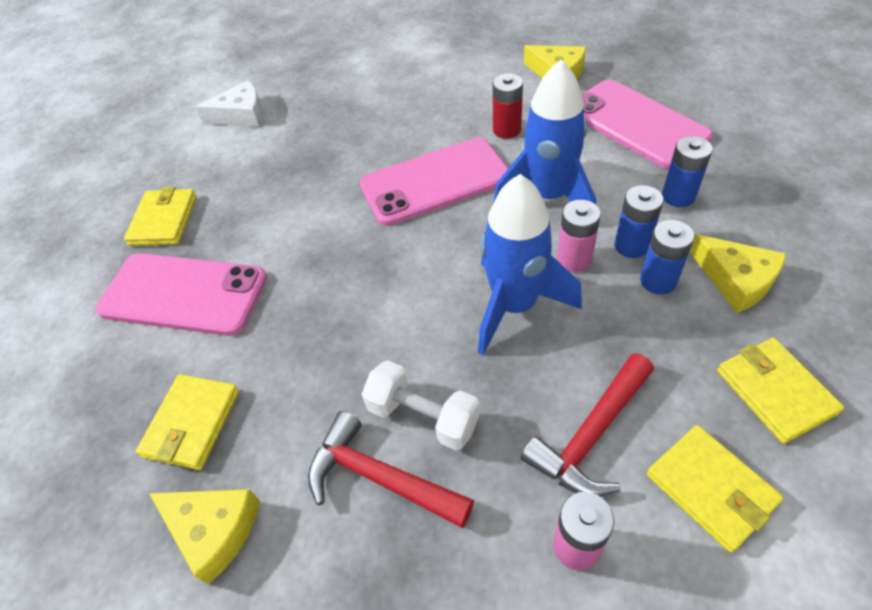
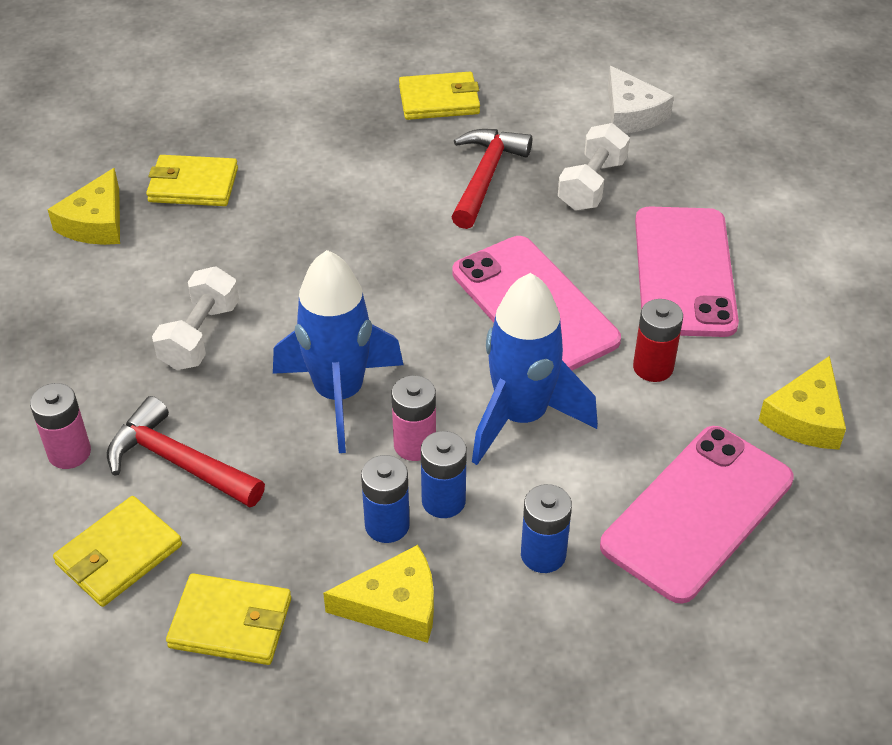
camera: 75 degrees right, 5 degrees down
(183, 294) = (339, 141): pink phone -> pink phone (684, 272)
(311, 141) = (592, 184): none -> white dumbbell
(379, 477) = (138, 314): red hammer -> red hammer (485, 176)
(736, 280) = (394, 605): yellow cheese -> yellow cheese turned 135 degrees counterclockwise
(775, 391) = (231, 623): yellow wallet -> yellow wallet turned 45 degrees clockwise

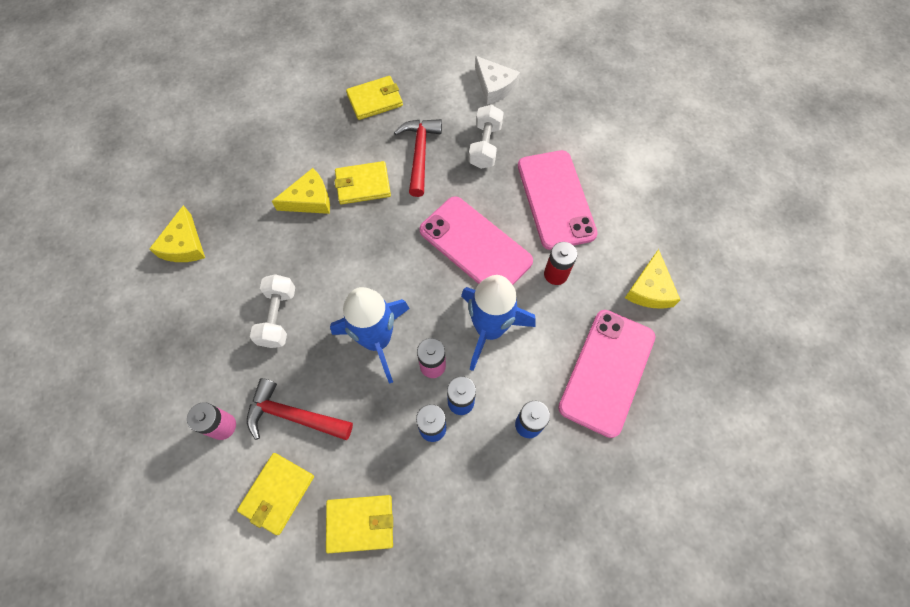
camera: 15 degrees left, 20 degrees up
(193, 185) = (238, 201): yellow wallet -> yellow wallet (363, 185)
(394, 605) = (453, 484): yellow cheese -> yellow cheese (309, 199)

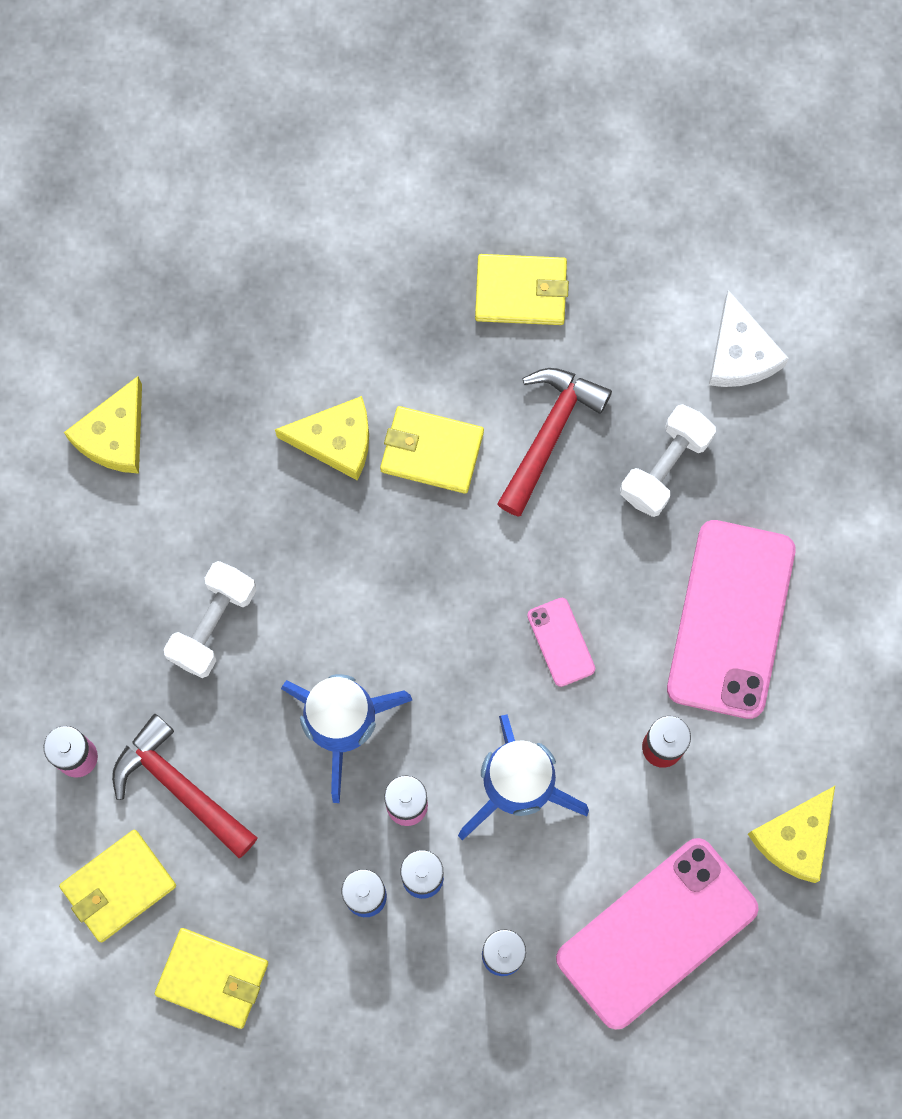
camera: 25 degrees right, 10 degrees up
(475, 246) = (561, 642): pink phone -> pink phone, size x0.44

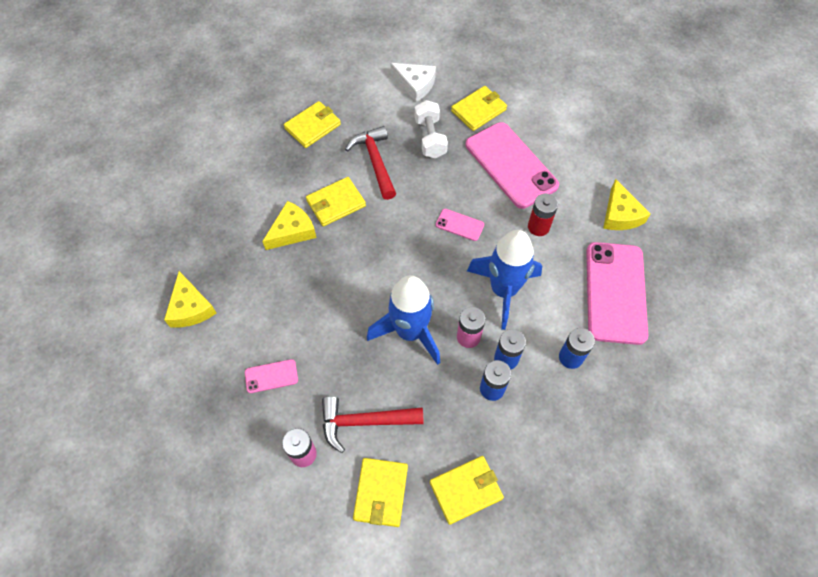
camera: 45 degrees left, 15 degrees down
(128, 624) = (271, 376): none -> pink phone
(213, 624) = (311, 342): white dumbbell -> none
(785, 486) = (478, 110): none -> yellow wallet

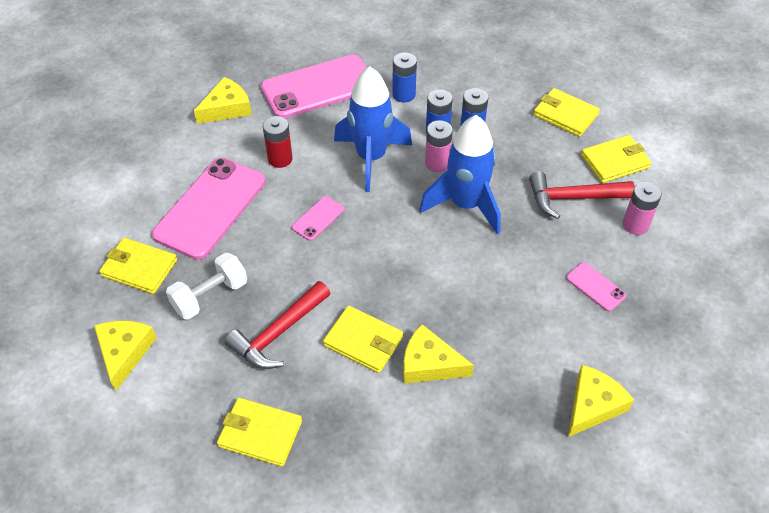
camera: 120 degrees left, 10 degrees down
(364, 422) = (572, 198): red hammer -> red hammer turned 120 degrees clockwise
(415, 85) = (124, 352): white cheese -> yellow cheese
(459, 225) = (318, 218): pink phone -> pink phone turned 45 degrees clockwise

